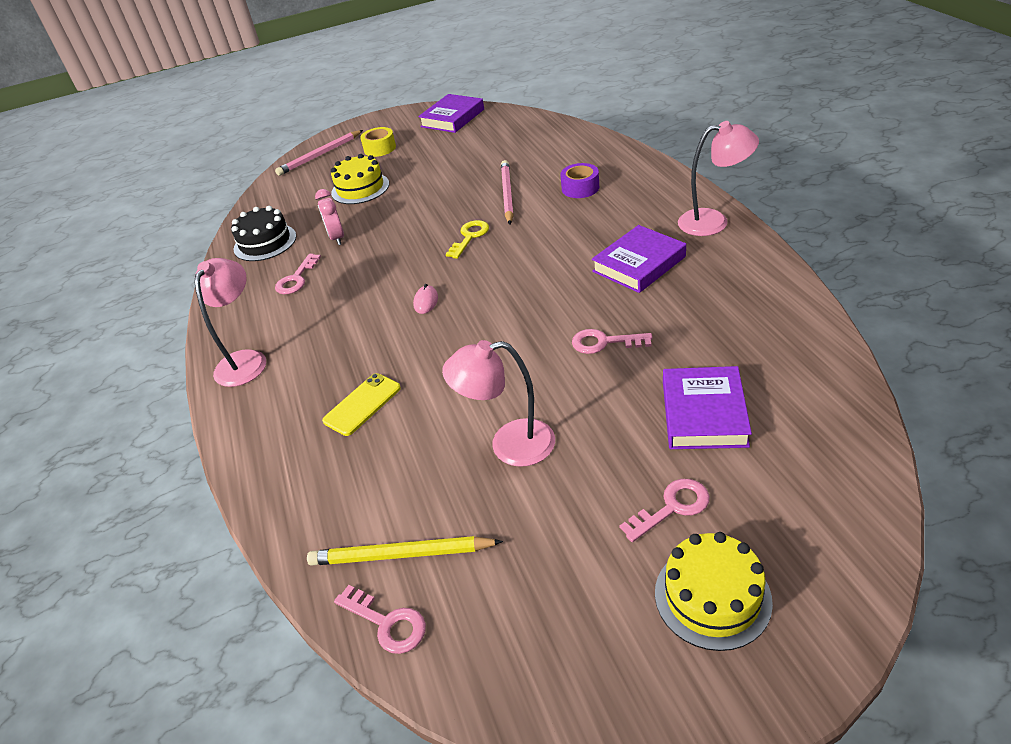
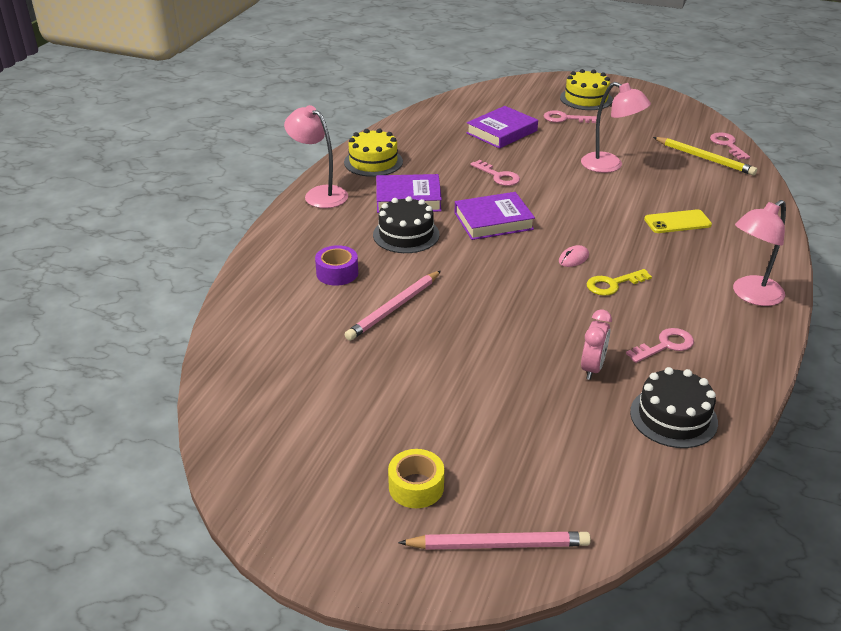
camera: 145 degrees left, 5 degrees down
(360, 188) = (508, 425): yellow cake -> yellow cake (373, 162)
(452, 118) = (271, 473): purple book -> purple book (493, 221)
(470, 237) = (479, 288): yellow key -> yellow key (613, 284)
(584, 237) = (406, 234): none -> black cake

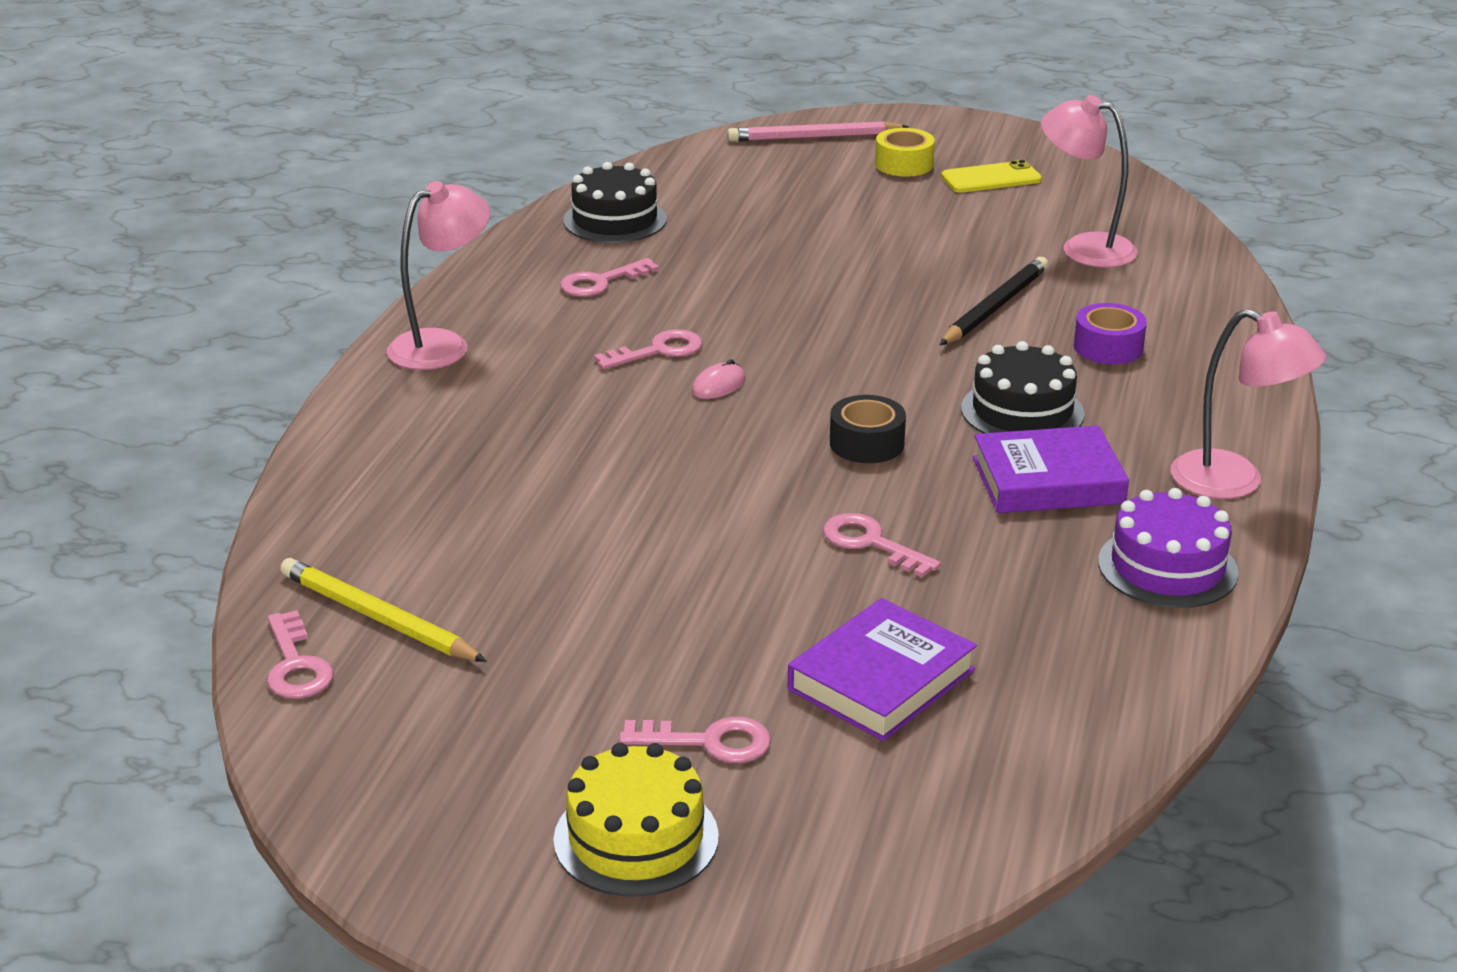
camera: 175 degrees right, 5 degrees down
(373, 162) = (1167, 567): yellow cake -> purple cake
(394, 308) = (995, 307): pink pencil -> black pencil
(493, 221) = (866, 443): purple book -> black tape
(592, 368) = (706, 256): pink clock -> none
(609, 166) = (615, 584): pink lamp -> pink lamp (1084, 248)
(613, 284) = (658, 351): yellow key -> pink key
(677, 222) = (510, 457): yellow phone -> yellow phone (991, 178)

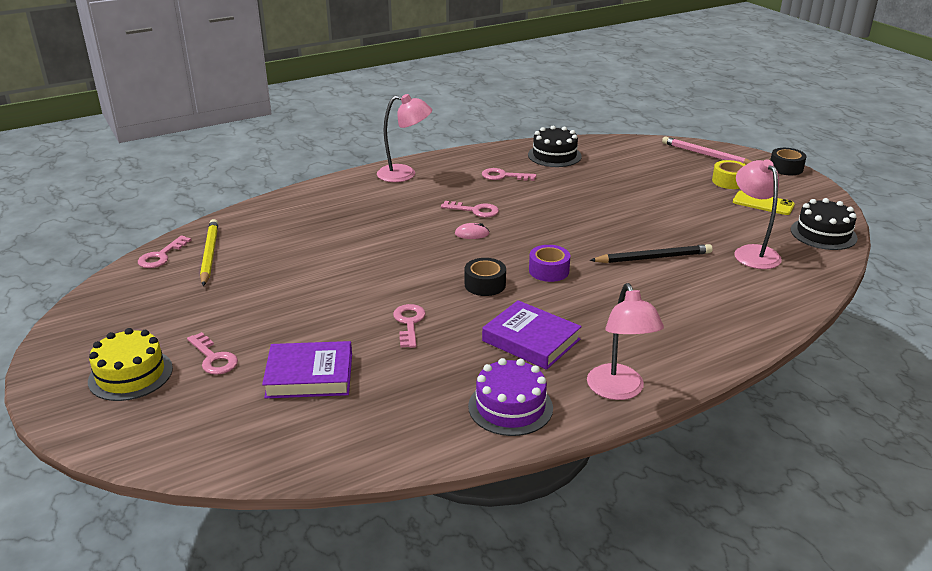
camera: 45 degrees right, 0 degrees up
(936, 118) = (786, 168): none -> black tape
(1022, 411) = (577, 306): black cake -> black cake (823, 234)
(1108, 347) = (675, 300): purple tape -> purple tape (549, 271)

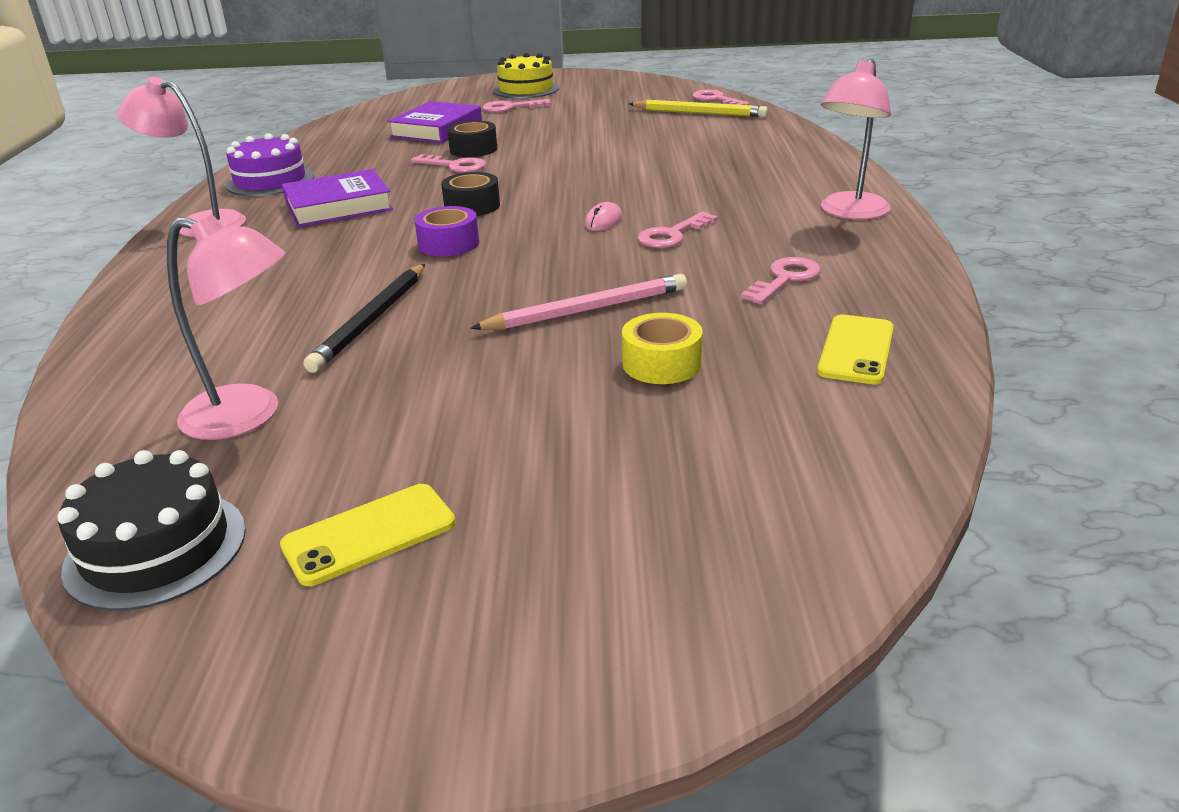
camera: 120 degrees right, 0 degrees up
(554, 155) = (856, 350): black cake -> yellow phone
(706, 155) = (716, 586): pink pencil -> pink pencil (586, 310)
(729, 181) = (524, 540): yellow tape -> yellow tape (661, 363)
(786, 168) = (491, 726): black tape -> black tape (473, 149)

